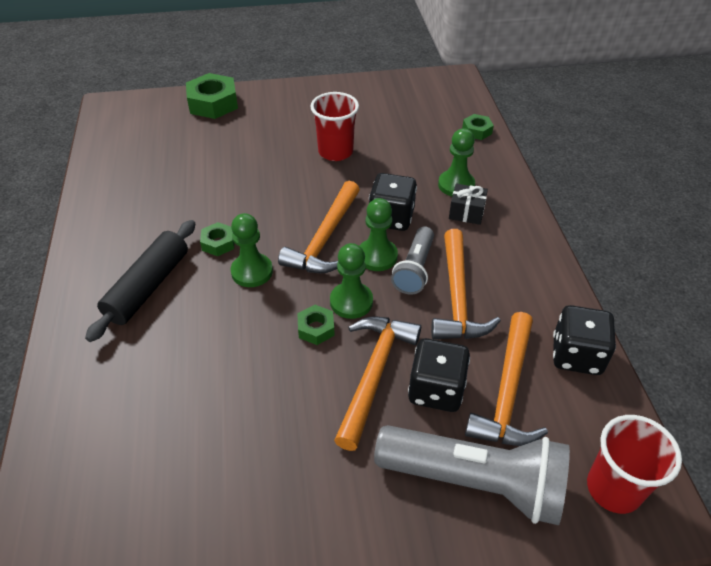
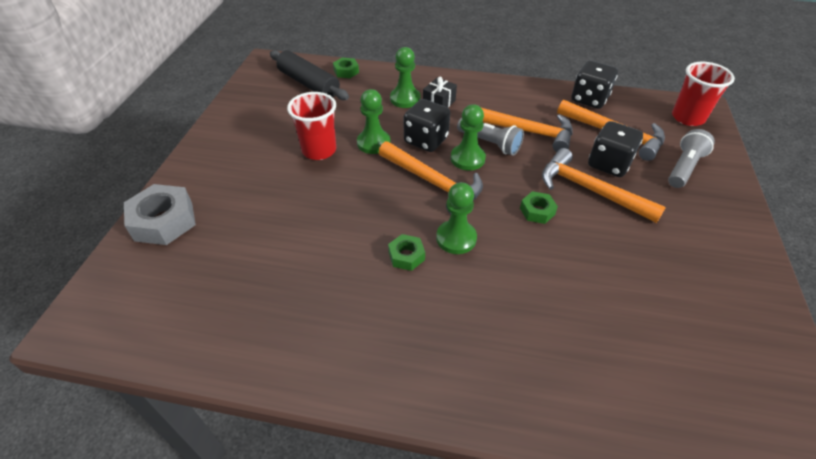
camera: 70 degrees left, 0 degrees up
(148, 287) = (447, 323): black rolling pin -> black rolling pin (309, 84)
(213, 103) = (164, 221): green nut -> grey nut
(351, 302) = (513, 185): green pawn -> green pawn (373, 143)
(474, 481) = (684, 168): grey flashlight -> grey flashlight, size x0.57

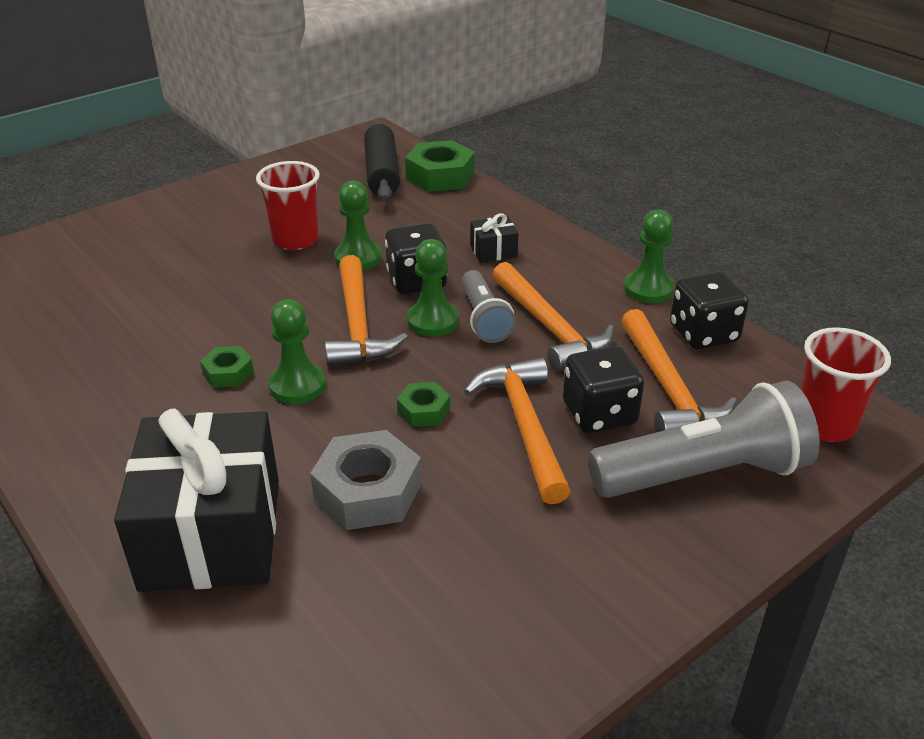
camera: 40 degrees right, 10 degrees down
(164, 221) = (87, 236): grey nut -> grey nut (368, 491)
(346, 71) = (440, 176): green nut -> green nut, size x1.86
(405, 99) = (461, 230): green pawn -> green pawn (648, 289)
(545, 356) = (212, 534): none -> black gift
(684, 168) = (703, 474): grey flashlight -> grey flashlight, size x1.75

